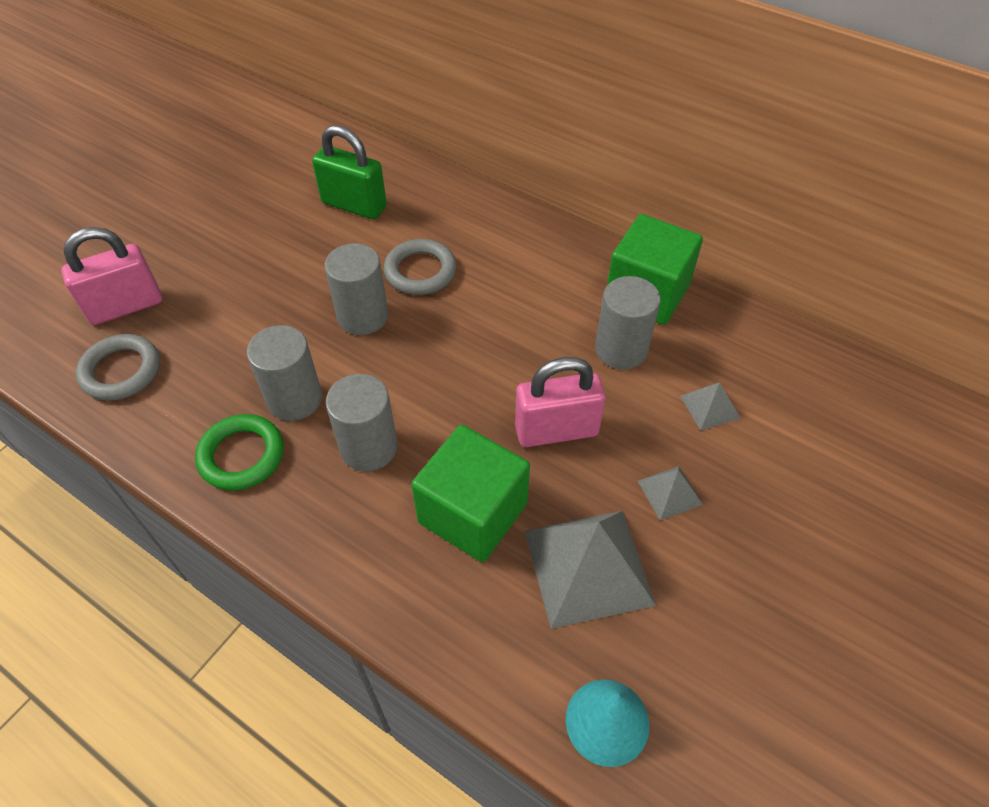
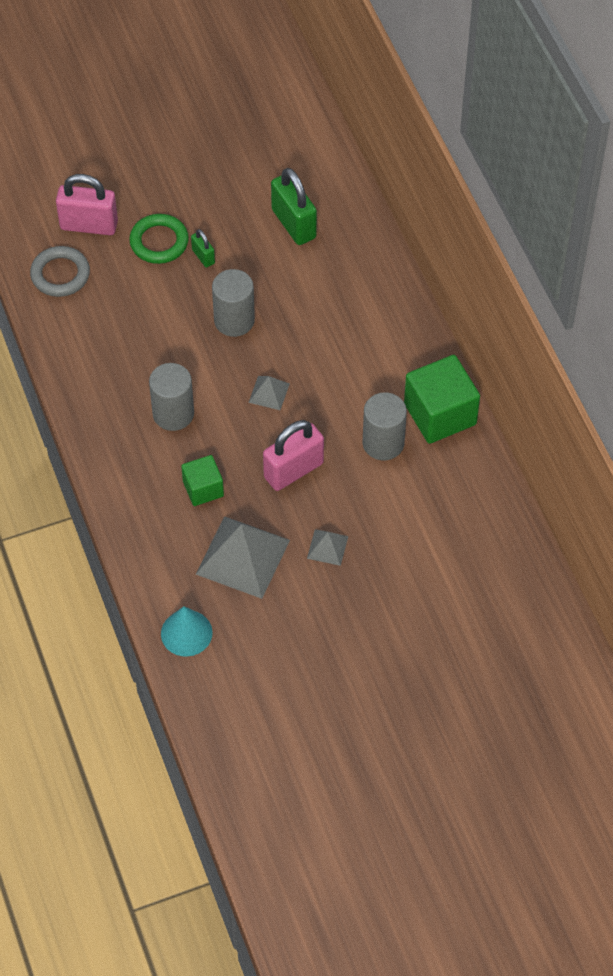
camera: 35 degrees right, 5 degrees up
(242, 456) = (97, 375): green ring -> green ring (159, 242)
(281, 275) = (203, 256): none -> green padlock
(295, 399) = (151, 355): grey cylinder -> none
(420, 271) = (298, 307): grey ring -> none
(472, 513) = (203, 489): green cube -> green cube, size x0.58
(556, 430) = (293, 470): pink padlock -> pink padlock turned 60 degrees counterclockwise
(710, 407) = (404, 514): grey pyramid -> grey pyramid (269, 393)

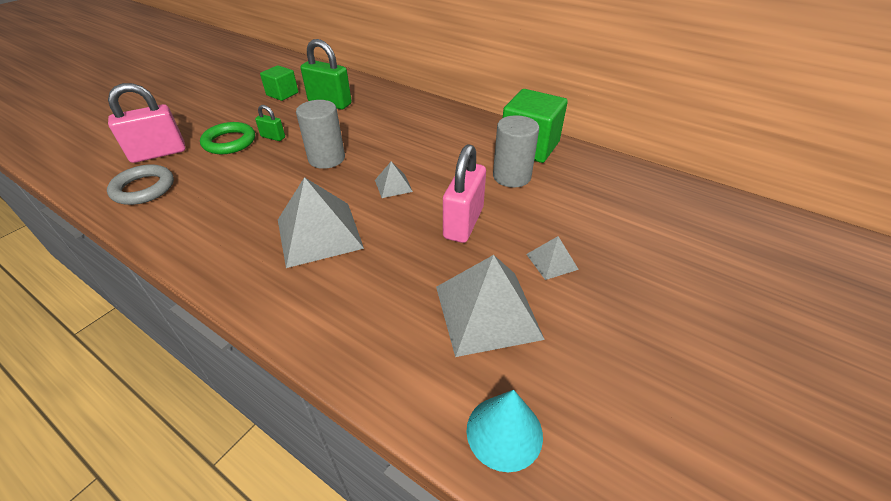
camera: 35 degrees left, 15 degrees down
(173, 414) = (319, 233): grey cylinder -> grey pyramid
(203, 489) = (395, 275): green cube -> green cube (282, 94)

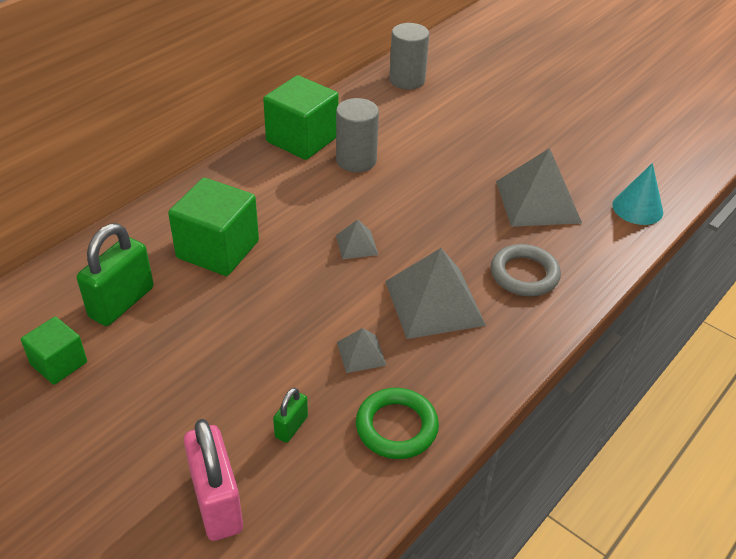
camera: 85 degrees left, 0 degrees up
(143, 188) = (317, 495): grey ring -> grey ring (524, 274)
(229, 142) = (208, 413): green ring -> green ring (396, 427)
(273, 137) = (209, 361): green padlock -> green padlock (291, 427)
(326, 158) = (285, 301): grey cylinder -> grey cylinder (407, 80)
(381, 127) = (218, 249): none -> green cube
(463, 223) = (427, 201): pink padlock -> none
(552, 261) = (482, 159): grey pyramid -> grey pyramid (361, 353)

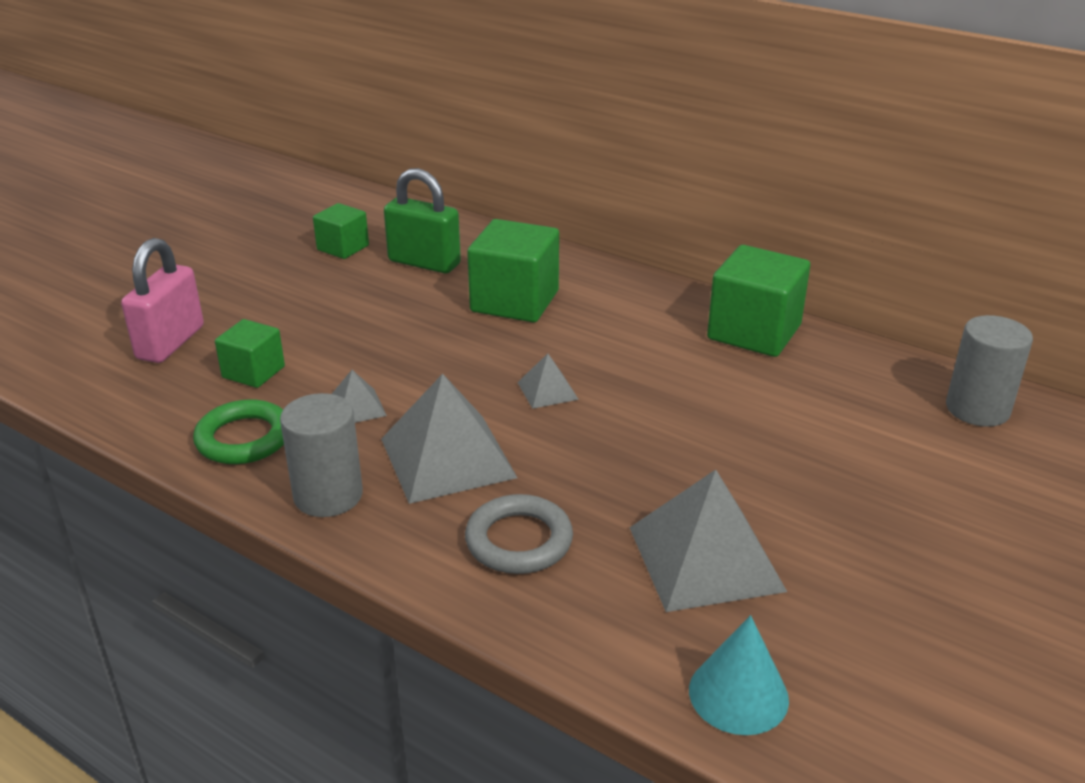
camera: 85 degrees right, 10 degrees down
(217, 502) = (171, 343): pink padlock -> pink padlock turned 45 degrees counterclockwise
(291, 427) = (253, 372): green padlock -> green cube
(356, 160) = (728, 377): grey cylinder -> grey cylinder (328, 495)

